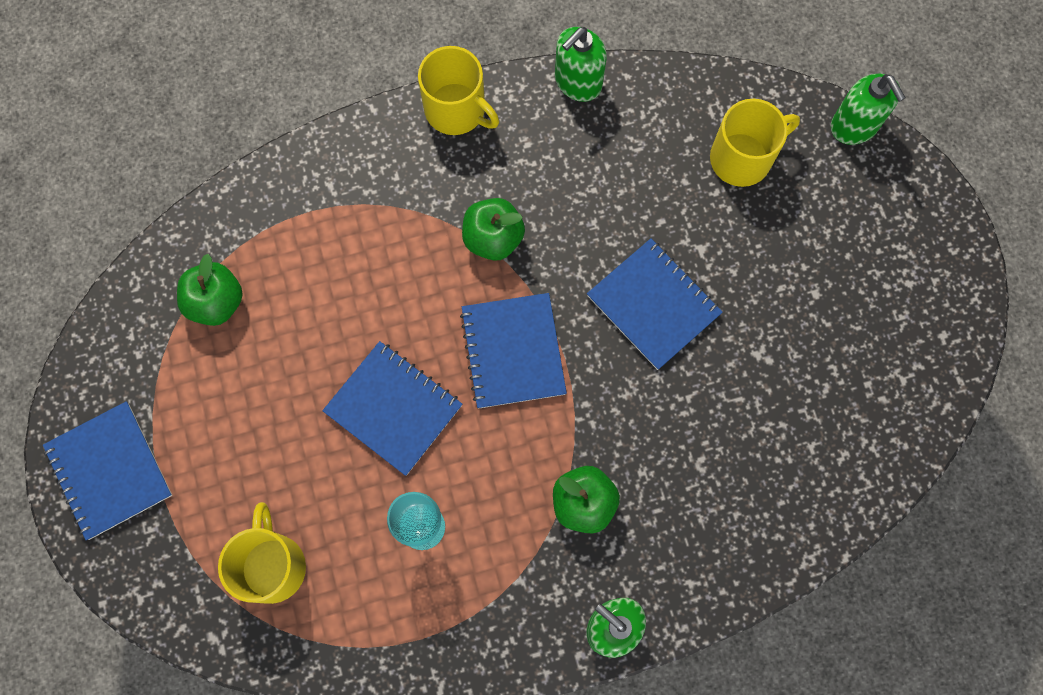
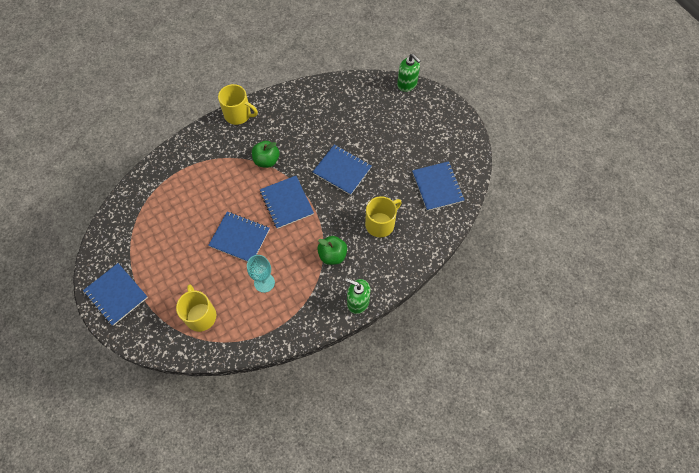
camera: 15 degrees left, 10 degrees down
(216, 302) = (150, 214): green apple -> none
(577, 82) = (287, 93): green soap dispenser -> none
(742, 158) = (364, 106): yellow mug -> yellow mug (380, 224)
(858, 399) = (437, 187): none -> blue notebook

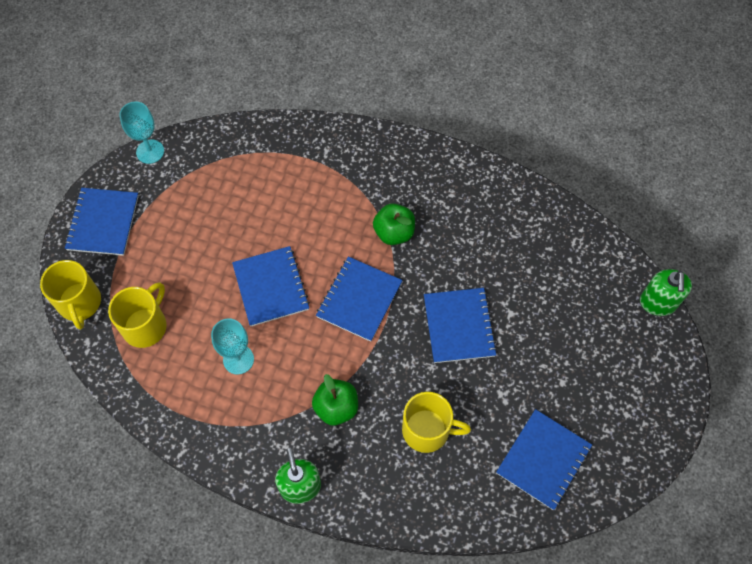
camera: 50 degrees right, 0 degrees up
(98, 240) = (150, 151): none -> turquoise goblet
(238, 114) = (425, 153): yellow mug -> yellow mug (79, 303)

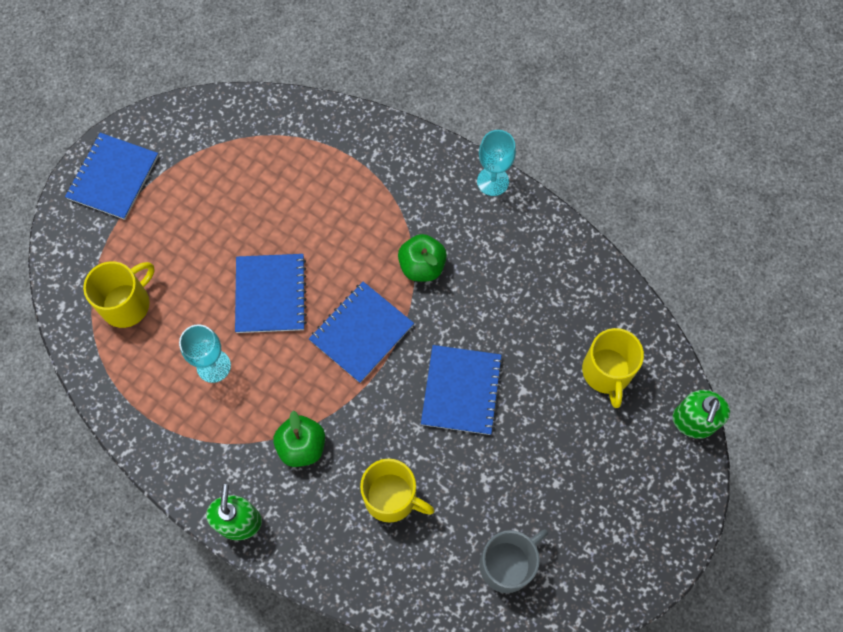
camera: 15 degrees right, 5 degrees up
(79, 303) = (65, 261): yellow mug -> yellow mug (607, 372)
(150, 151) = (184, 108): turquoise goblet -> turquoise goblet (493, 181)
(543, 460) = (508, 564): blue notebook -> grey mug

